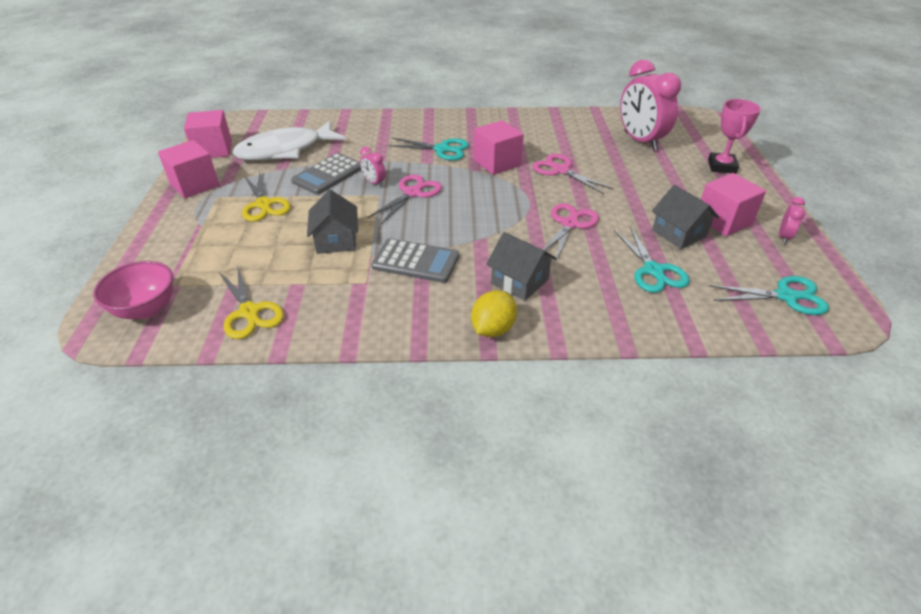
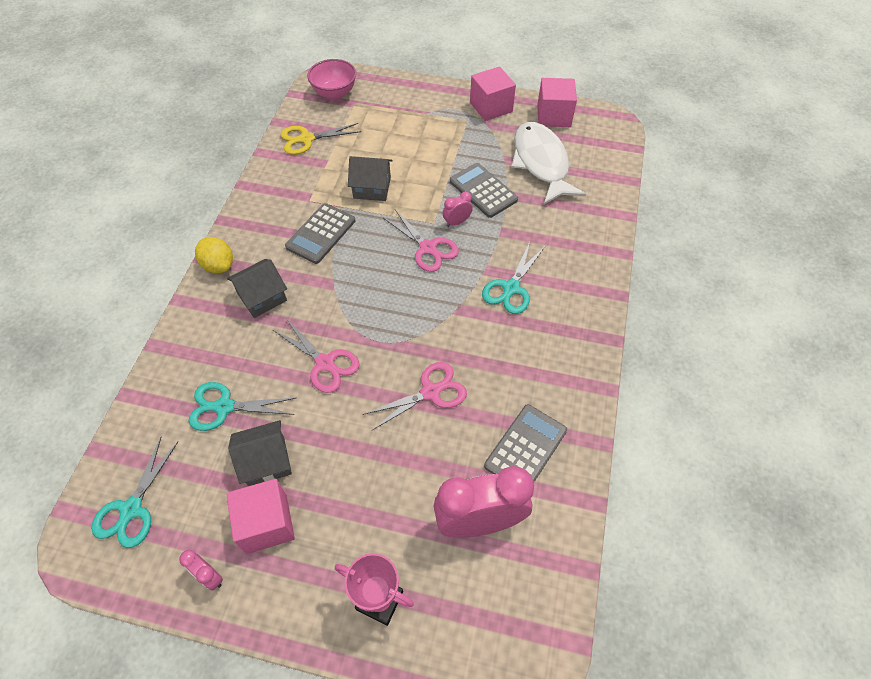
camera: 105 degrees right, 15 degrees up
(264, 204) = (444, 147): yellow scissors -> none
(497, 163) = (466, 333): pink cube -> none
(577, 131) = (526, 448): none -> grey calculator

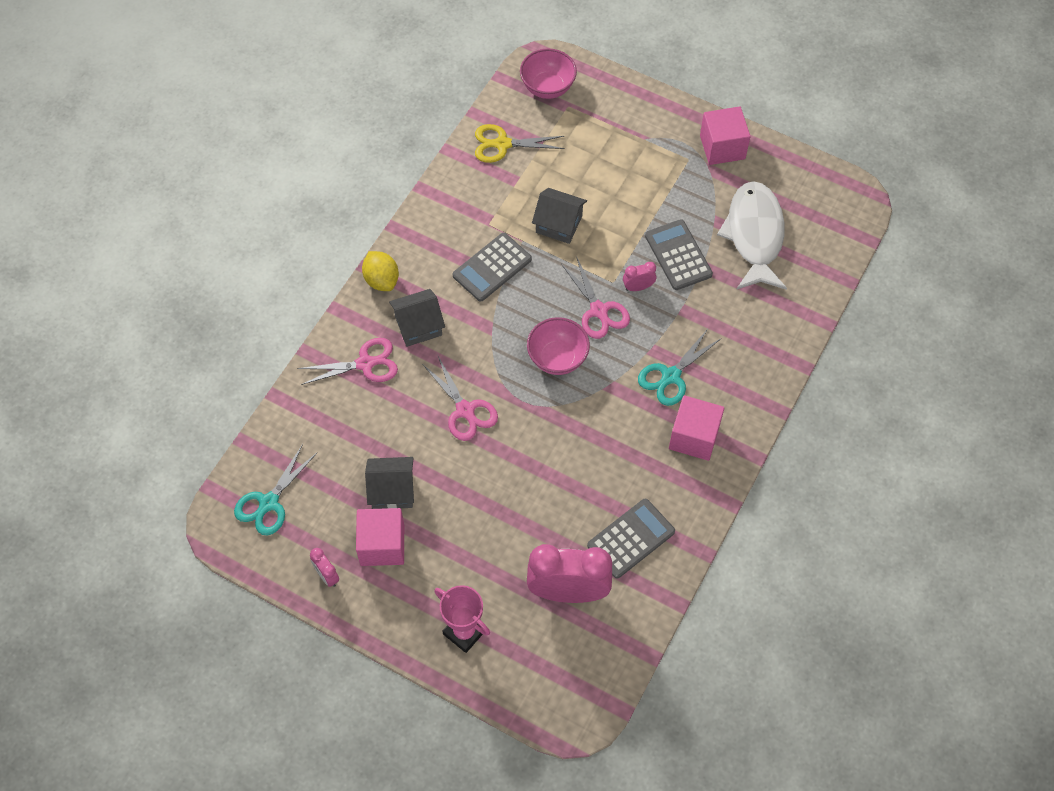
camera: 15 degrees right, 5 degrees up
(224, 407) = (363, 430): turquoise scissors -> none
(402, 296) = (557, 358): none -> pink bowl
(430, 392) = (558, 464): pink scissors -> pink scissors (365, 363)
(553, 116) = (791, 175): pink cube -> pink cube (694, 437)

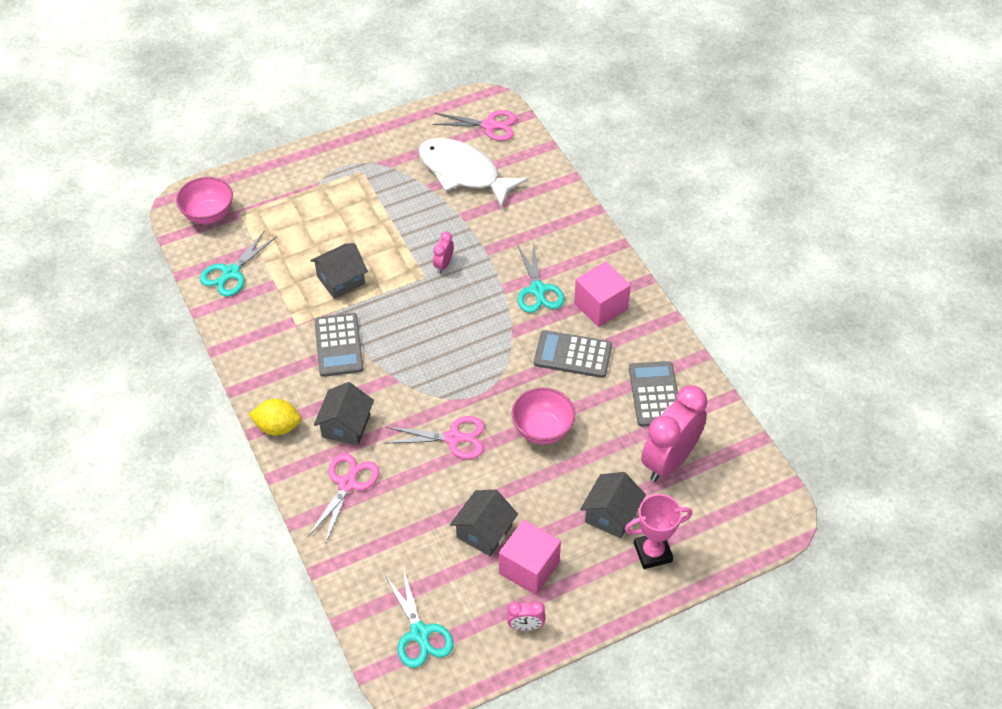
camera: 55 degrees left, 10 degrees down
(478, 577) = (611, 515): none -> grey house
(502, 144) = (231, 273): yellow scissors -> turquoise scissors
(557, 358) = (460, 350): pink bowl -> pink bowl (542, 430)
(598, 310) = (441, 300): pink scissors -> pink scissors (489, 125)
(678, 255) = (438, 225): grey calculator -> grey calculator (573, 354)
(722, 147) = (371, 146): pink cube -> none

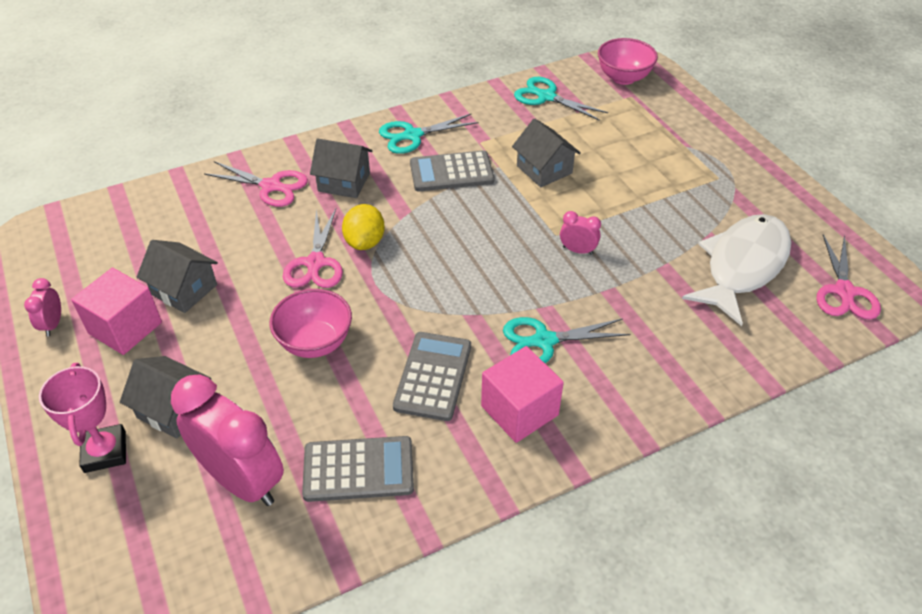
camera: 90 degrees right, 5 degrees down
(278, 427) = (349, 138): yellow lemon -> yellow lemon (365, 242)
(419, 633) = (79, 242): turquoise scissors -> turquoise scissors (412, 135)

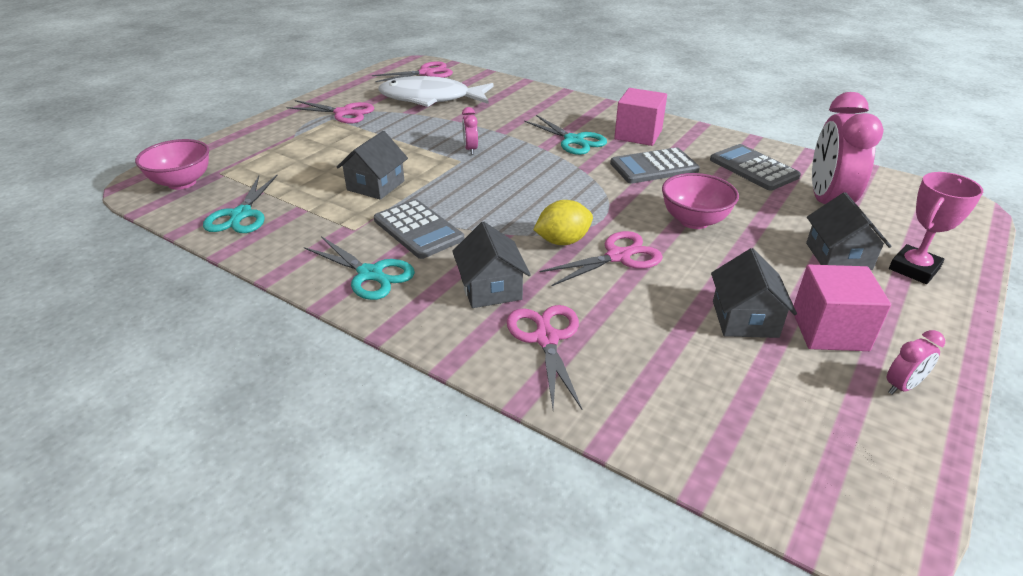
camera: 120 degrees left, 10 degrees down
(731, 189) = (343, 113): none -> pink scissors

